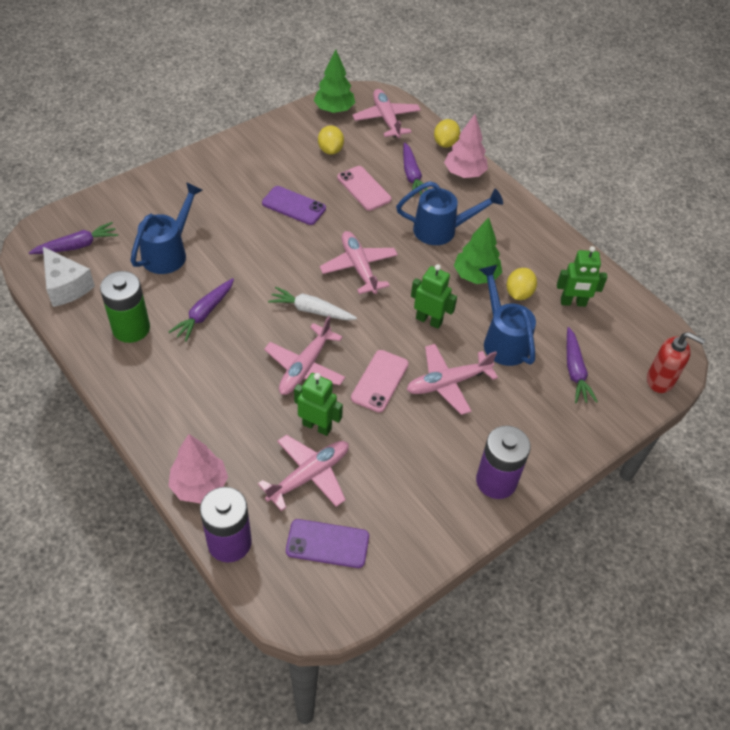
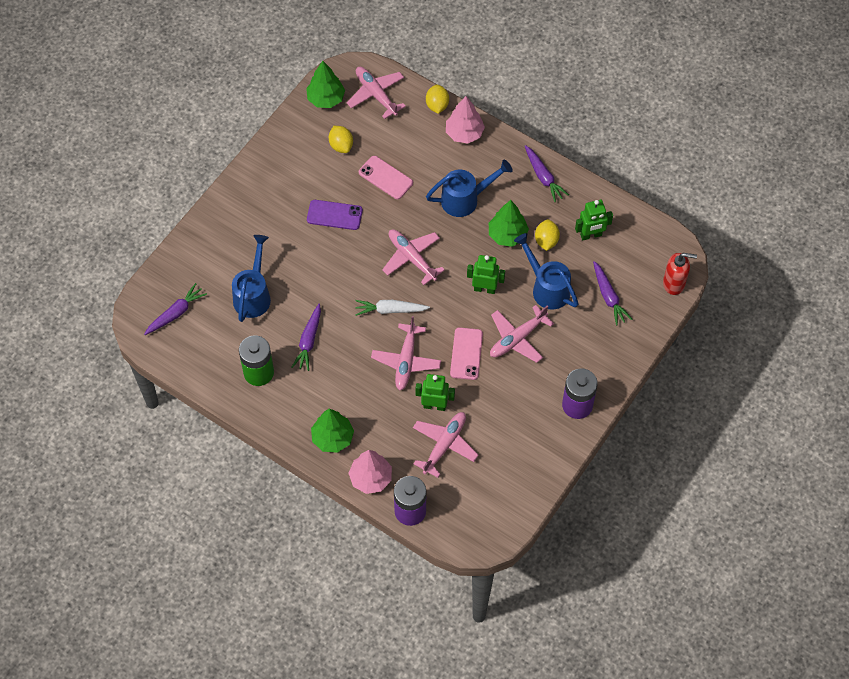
camera: 15 degrees left, 10 degrees up
(66, 286) = (188, 353): white cheese -> none
(177, 424) = (333, 438): none -> green tree
(327, 543) = (477, 489): purple phone -> none
(412, 175) = (421, 150): purple carrot -> purple carrot (543, 177)

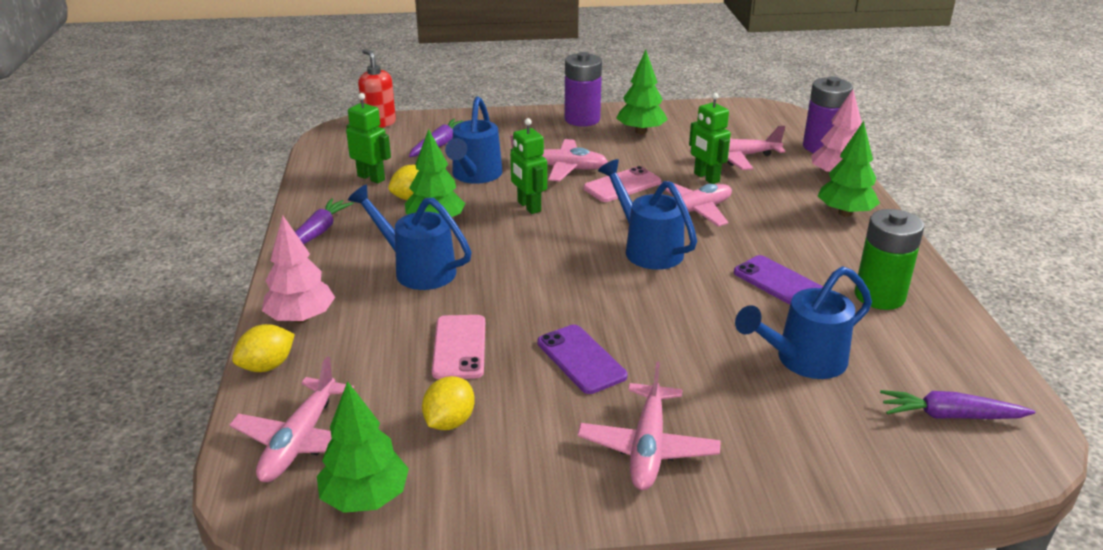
camera: 130 degrees left, 30 degrees down
(309, 341) = (779, 283): purple carrot -> purple phone
(390, 310) = (648, 249): white carrot -> blue watering can
(412, 258) = (557, 267): pink plane -> pink plane (647, 447)
(527, 425) = (641, 131): none -> green tree

